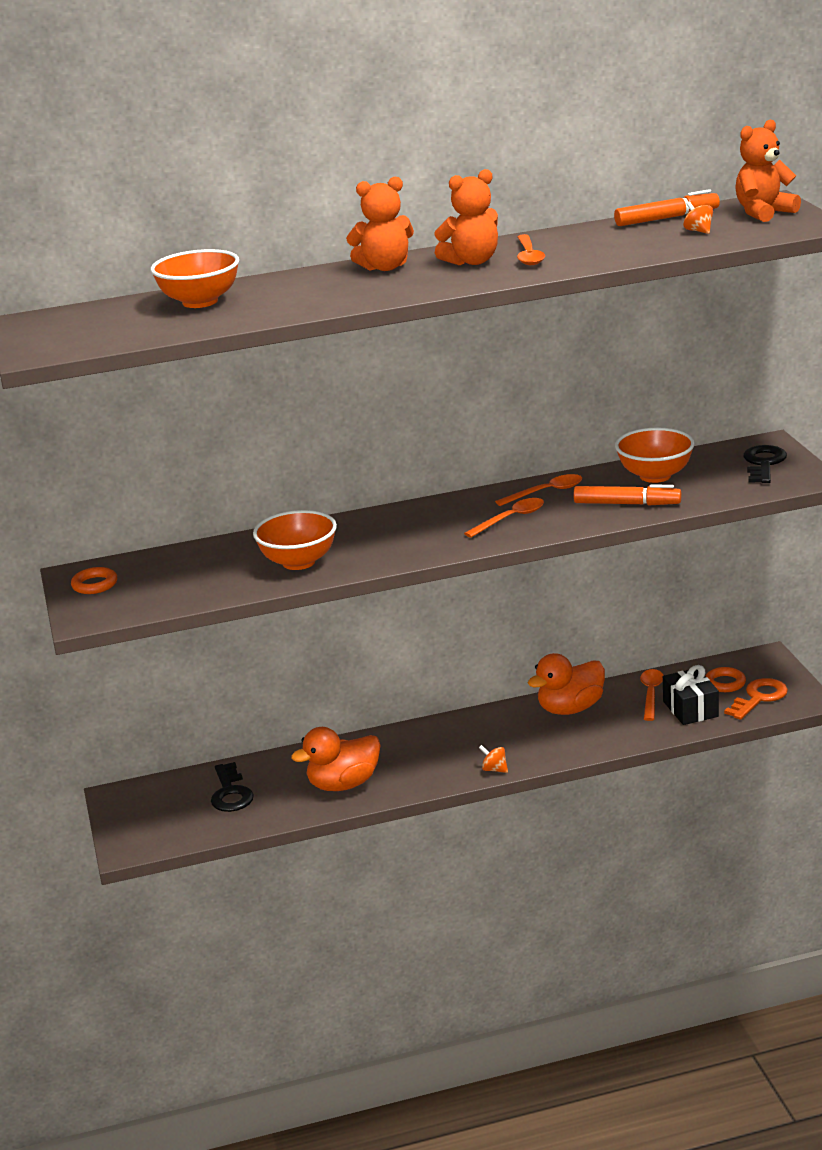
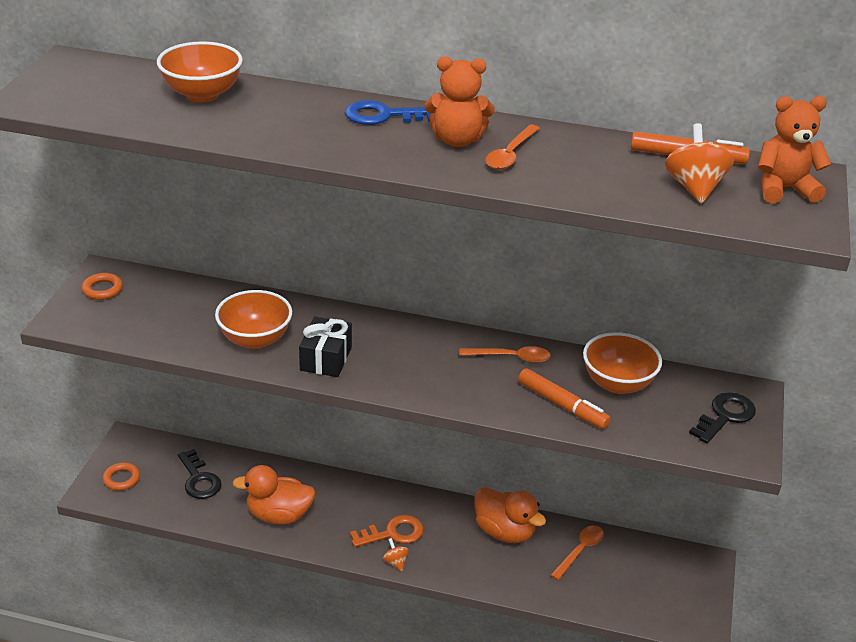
camera: 25 degrees right, 10 degrees up
(230, 793) = (199, 479): black key -> black key turned 45 degrees counterclockwise
(385, 267) = (383, 116): orange teddy bear -> blue key
(510, 519) = (454, 374): orange spoon -> none
(570, 709) = (504, 531): orange duck -> orange duck turned 135 degrees counterclockwise
(690, 709) = (598, 584): black gift -> black gift (326, 358)
(698, 231) = (694, 188): orange spinning top -> orange spinning top, size x1.88
(725, 683) = (649, 572): orange ring -> orange ring (121, 479)
(759, 698) = (664, 604): orange key -> orange key (393, 533)

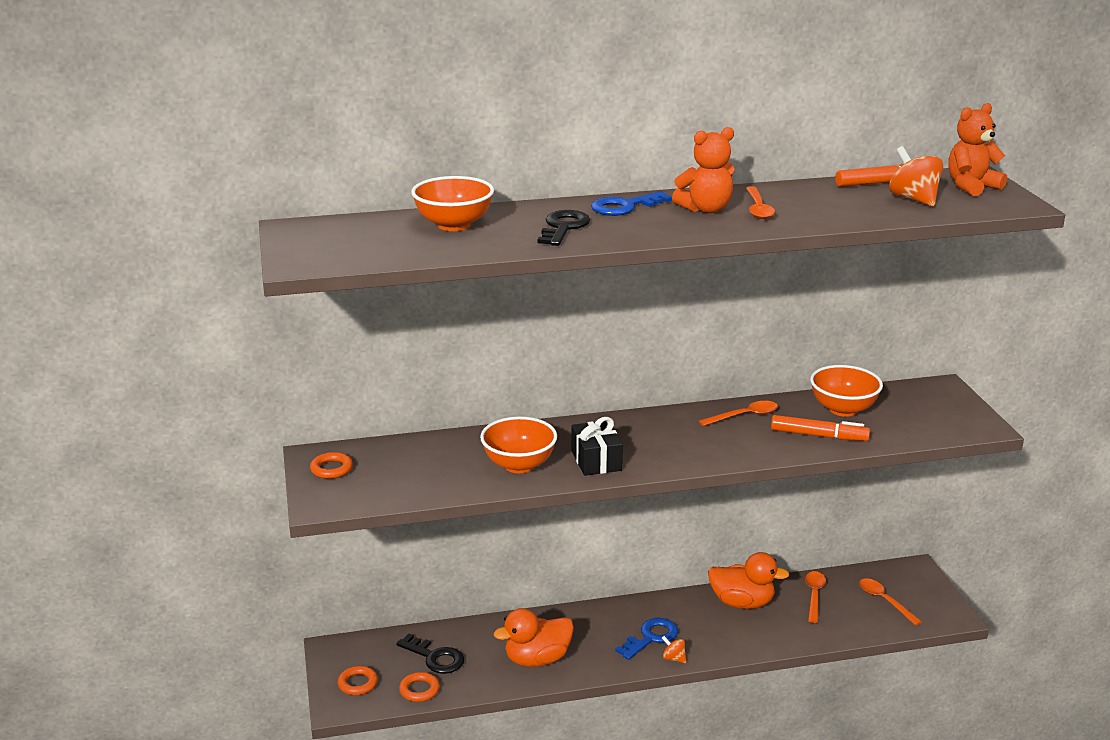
camera: 25 degrees left, 10 degrees down
(163, 504) = (419, 690): none -> orange ring
(393, 533) = (651, 637): orange key -> blue key
(645, 584) = (884, 601): none -> orange spoon
(725, 416) = (941, 407): black key -> black key (563, 227)

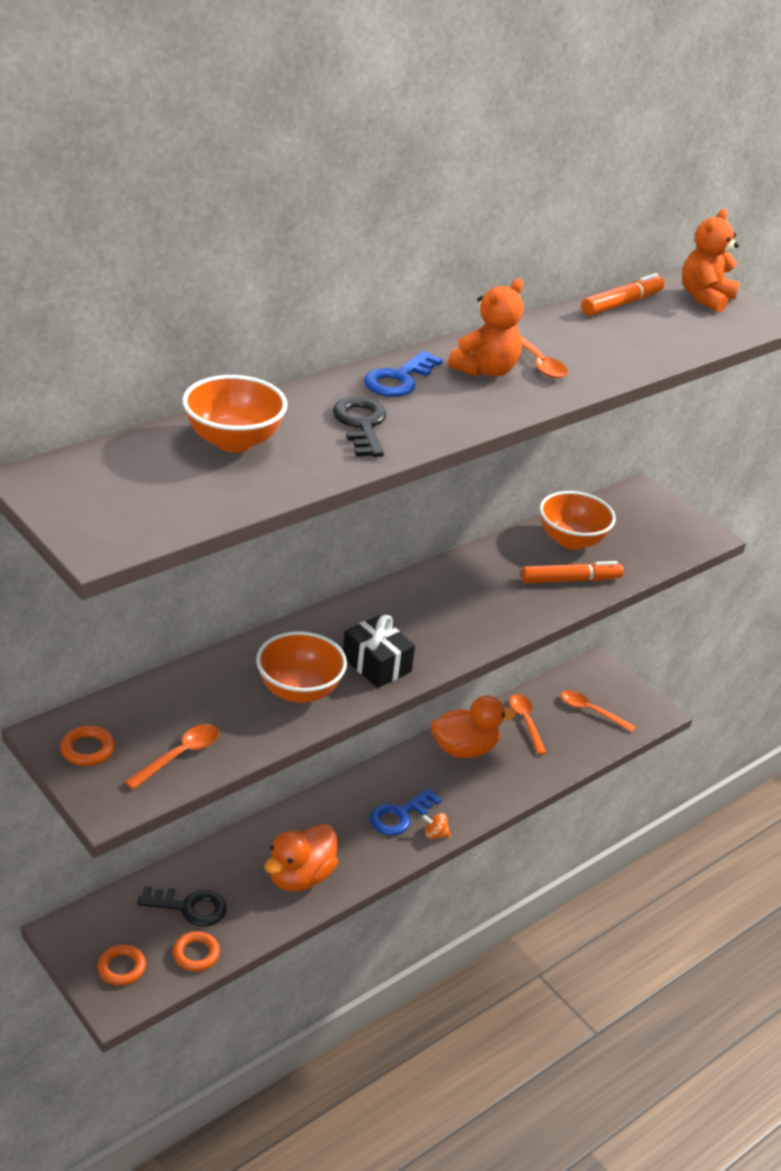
camera: 30 degrees left, 10 degrees up
(651, 637) = (400, 815): blue key -> blue key turned 150 degrees counterclockwise
(744, 416) = (485, 569): orange spoon -> orange spoon (179, 755)
(913, 199) = (669, 324): orange spinning top -> none

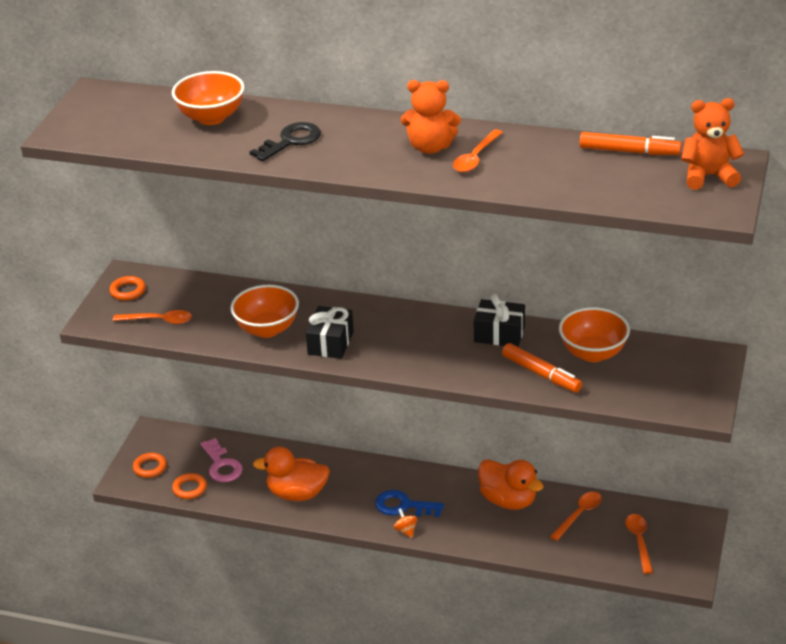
camera: 60 degrees right, 0 degrees up
(189, 907) = (221, 465): black key -> pink key
(399, 379) = (367, 128): blue key -> none
(485, 568) = (499, 334): none -> black gift

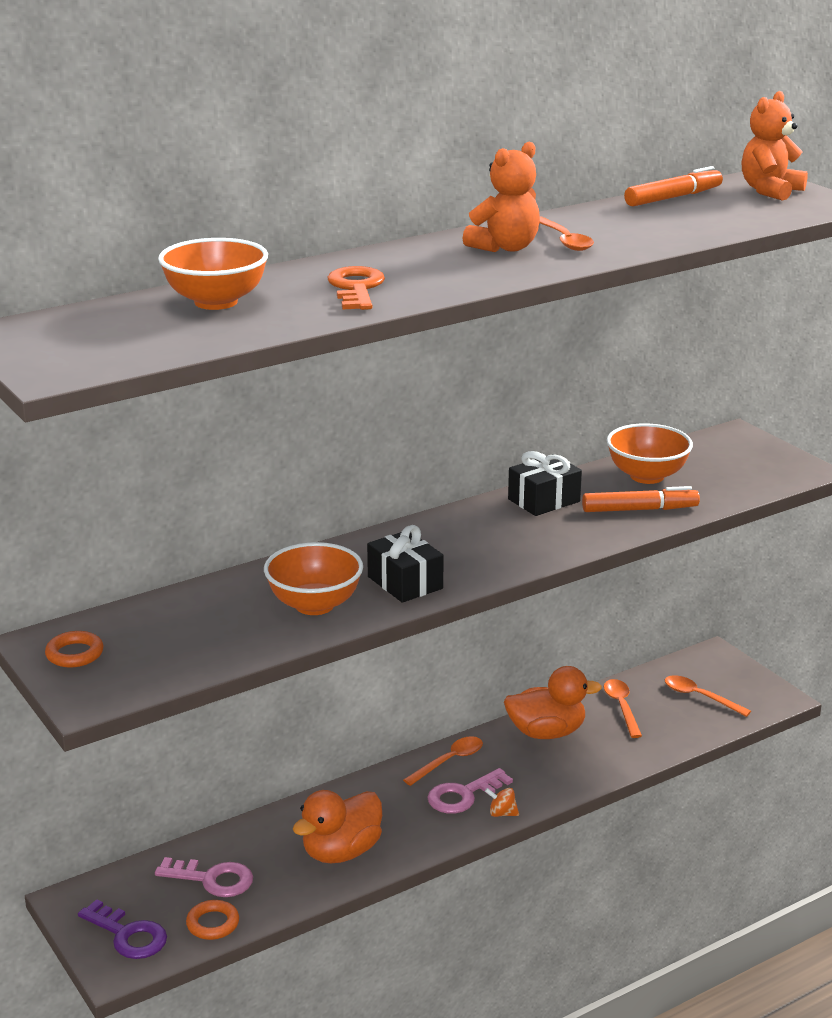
camera: 50 degrees left, 10 degrees down
(150, 467) = (128, 935): orange ring -> purple key
(159, 321) = (172, 659): orange spoon -> orange spoon (449, 761)
(291, 141) = (356, 288): black key -> orange key
(403, 506) = (463, 795): blue key -> pink key

